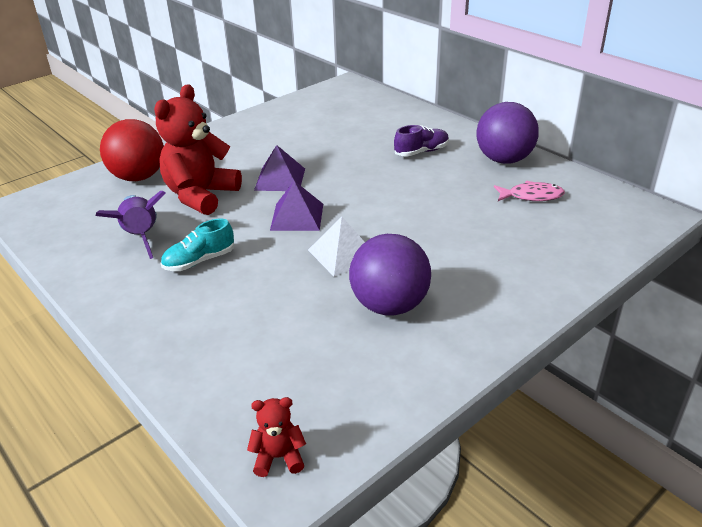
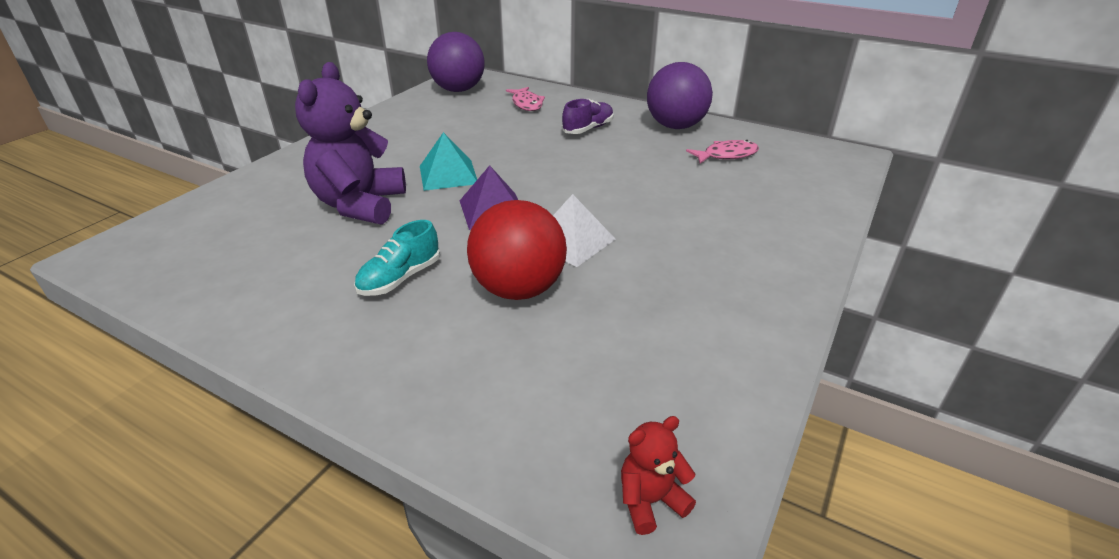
camera: 20 degrees left, 0 degrees up
(139, 177) = (265, 196): red ball -> red ball (519, 289)
(141, 237) = (305, 263): purple rocket -> none
(201, 195) = (360, 205): red teddy bear -> purple teddy bear
(280, 179) = (448, 174): purple pyramid -> turquoise pyramid
(382, 119) = (526, 104): none -> pink fish
(389, 305) = (660, 286): purple ball -> purple ball (458, 90)

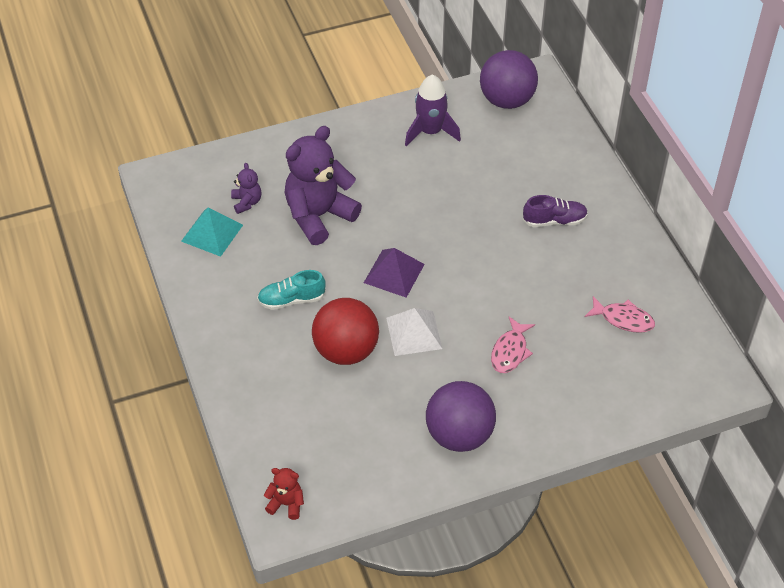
camera: 40 degrees right, 15 degrees up
(257, 227) = (247, 202): none -> purple teddy bear
(414, 122) = (430, 132): none -> purple rocket
(448, 174) = (399, 216): turquoise pyramid -> turquoise pyramid (212, 233)
(526, 104) = (542, 155): pink fish -> pink fish (510, 351)
(675, 126) = (630, 260): purple ball -> purple ball (459, 435)

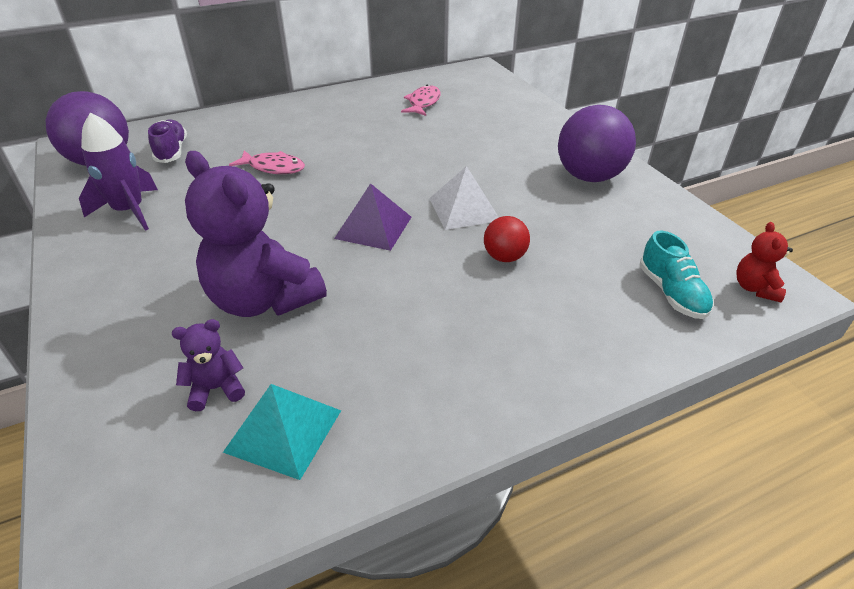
camera: 95 degrees left, 10 degrees down
(291, 300) = (427, 313): turquoise shoe -> turquoise shoe (671, 293)
(346, 351) = (504, 257): red ball -> red ball, size x0.52
(510, 351) = (474, 153): pink fish -> pink fish (273, 168)
(554, 221) = (299, 133): purple shoe -> purple shoe (172, 151)

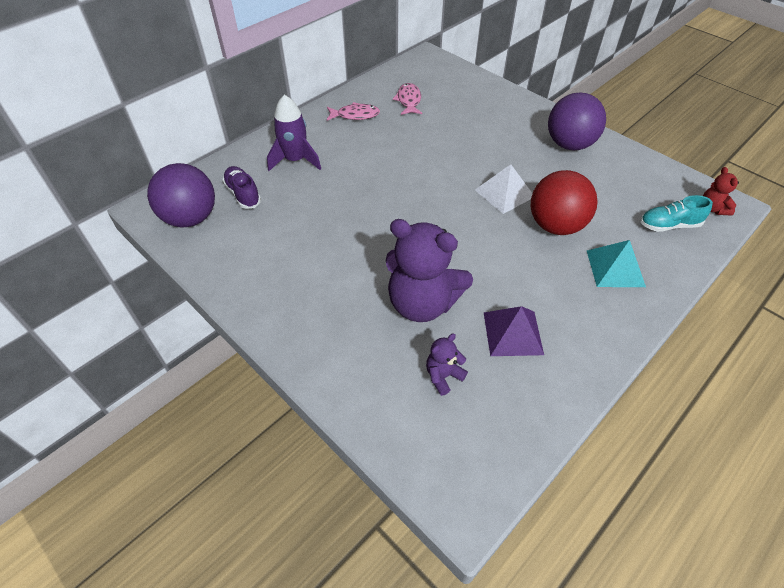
camera: 20 degrees left, 10 degrees up
(129, 211) = (259, 258): purple rocket -> purple rocket (295, 160)
(273, 168) = (339, 190): pink fish -> pink fish (355, 115)
(283, 430) = (507, 389): turquoise pyramid -> turquoise pyramid (615, 268)
(373, 227) = (453, 225): purple pyramid -> purple pyramid (512, 333)
(504, 257) = (555, 225): red ball -> red ball, size x1.91
(671, 293) = (669, 225): turquoise shoe -> turquoise shoe turned 120 degrees clockwise

